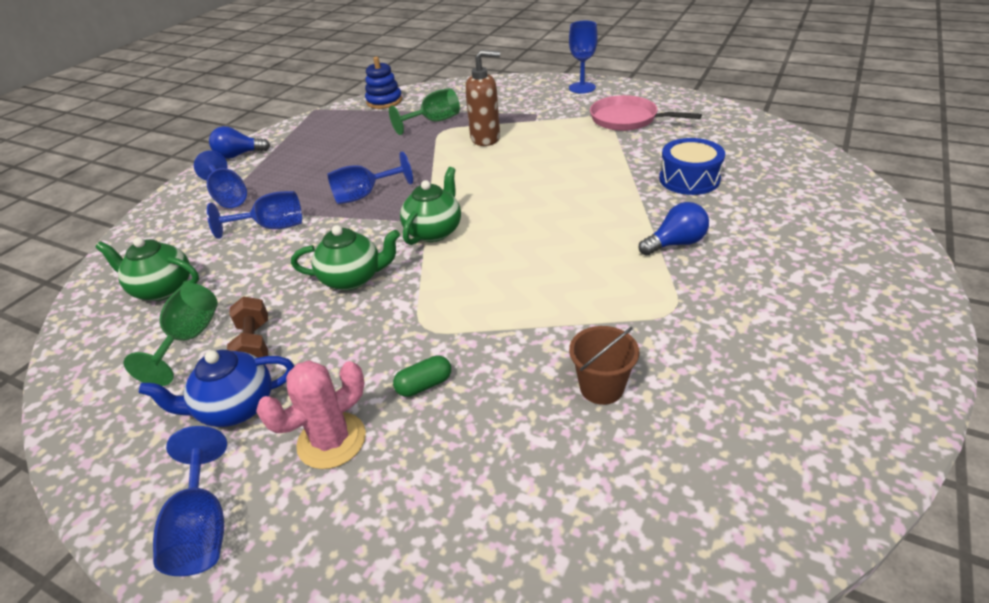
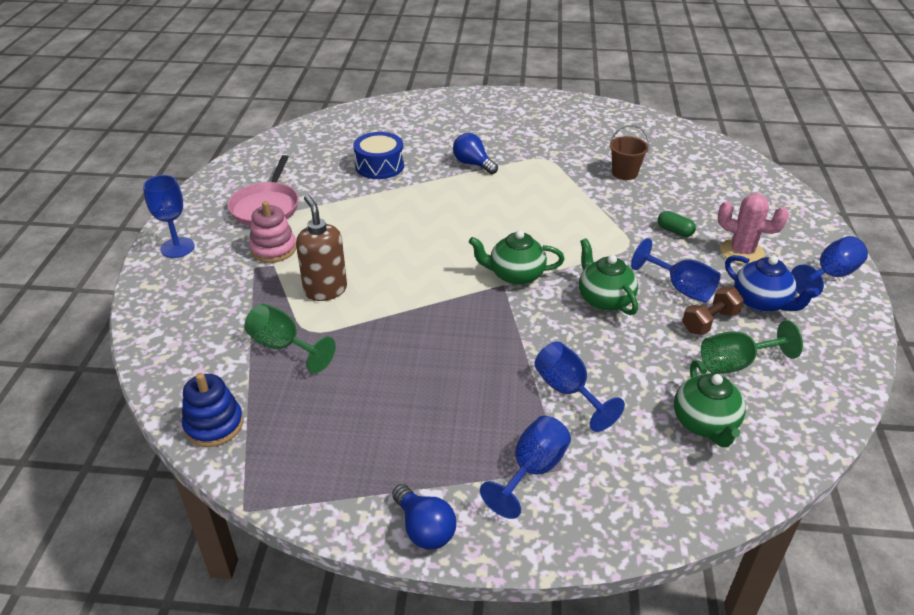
camera: 115 degrees left, 0 degrees up
(364, 195) = (477, 343): blue goblet -> blue goblet (681, 288)
(557, 121) = (273, 249): none -> pink stacking toy

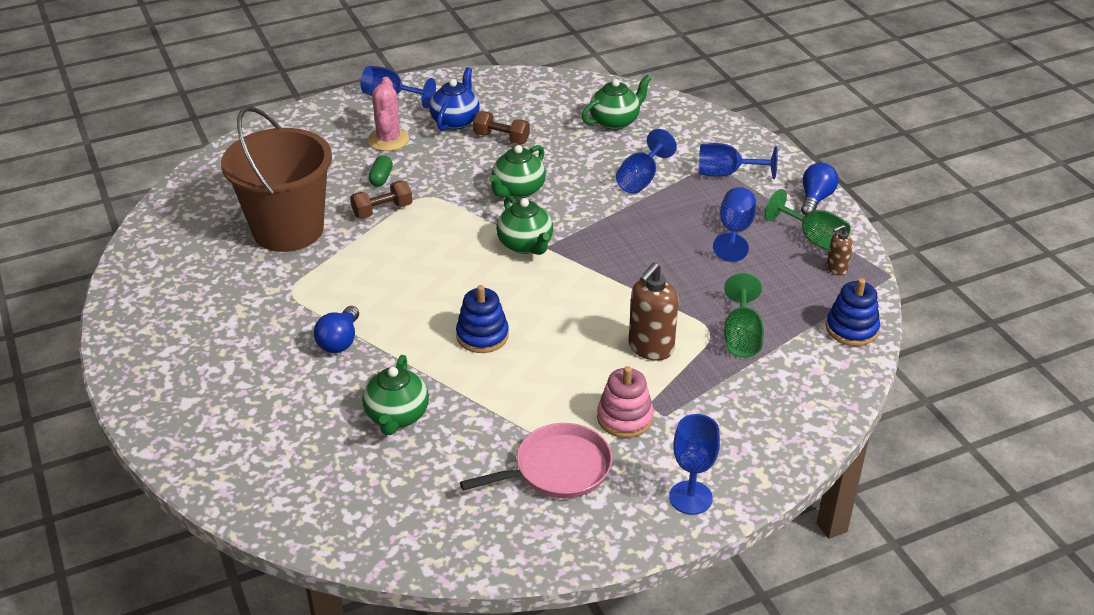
camera: 120 degrees left, 0 degrees up
(297, 468) = (836, 269): none -> brown soap dispenser
(379, 166) = (397, 416): blue drum -> green teapot
(421, 218) = (482, 336): none -> blue stacking toy
(622, 219) = (382, 210): none -> brown dumbbell
(625, 173) = (288, 230): brown bucket -> brown bucket, size x2.36
(681, 288) = (468, 158): blue goblet -> blue goblet (735, 231)
(736, 363) = (541, 120): green goblet -> green goblet (813, 239)

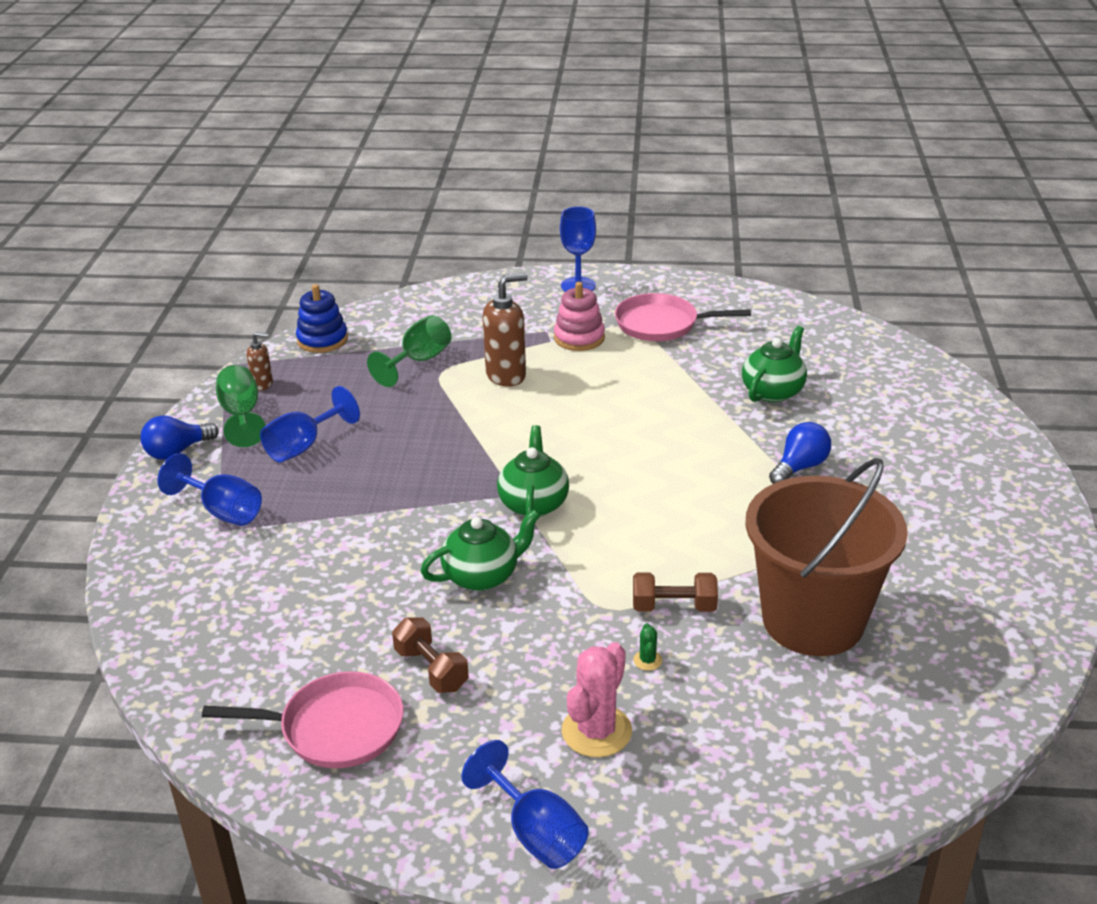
camera: 150 degrees left, 5 degrees down
(381, 178) = (647, 660): green capsule -> green cactus
(455, 121) = (470, 731): blue teapot -> none
(482, 336) = (651, 429): blue stacking toy -> none
(525, 103) = (336, 728): none -> pink pan
(615, 121) = (252, 639): green teapot -> none
(641, 179) = (324, 538): blue goblet -> none

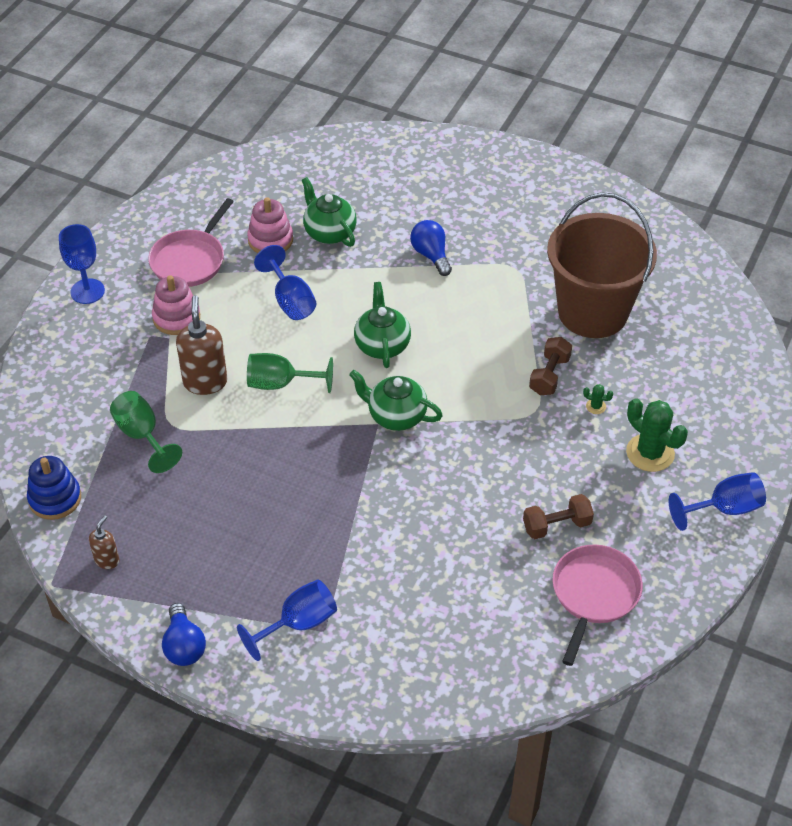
camera: 70 degrees left, 15 degrees up
(241, 415) = (151, 586): green goblet -> green goblet (280, 384)
(303, 446) = (231, 548): blue goblet -> blue goblet (290, 301)
(482, 576) = (467, 470): green teapot -> green teapot (382, 345)
(596, 731) = (650, 453): pink cactus -> green cactus
(729, 360) = (270, 240): none -> pink stacking toy

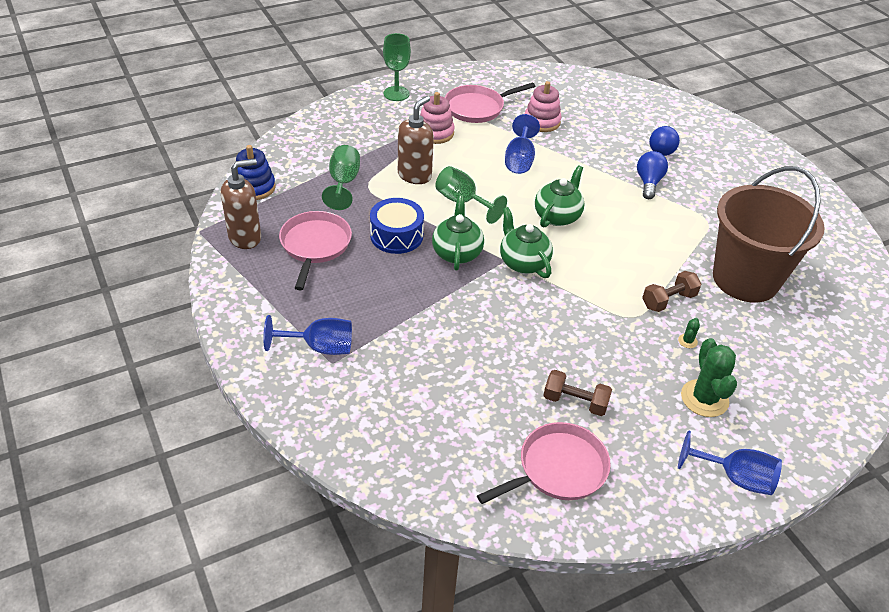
camera: 35 degrees right, 5 degrees down
(87, 291) = (396, 93): blue goblet -> green goblet
(107, 560) = (245, 237): brown soap dispenser -> brown soap dispenser, size x1.85
(184, 646) = (234, 314): blue light bulb -> blue light bulb (662, 149)
(186, 523) = (315, 245): none -> pink pan
(254, 462) = (396, 235): none -> blue drum
(329, 232) = (587, 136): green teapot -> green teapot (457, 253)
(596, 406) = (687, 341): green cactus -> green cactus turned 60 degrees clockwise

